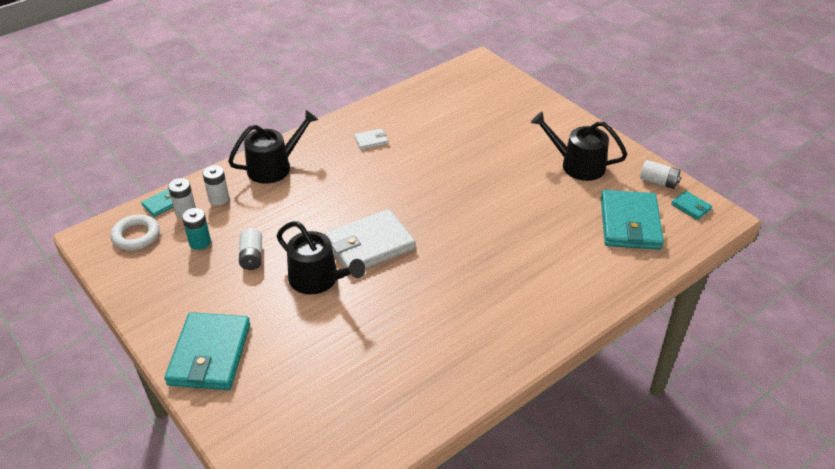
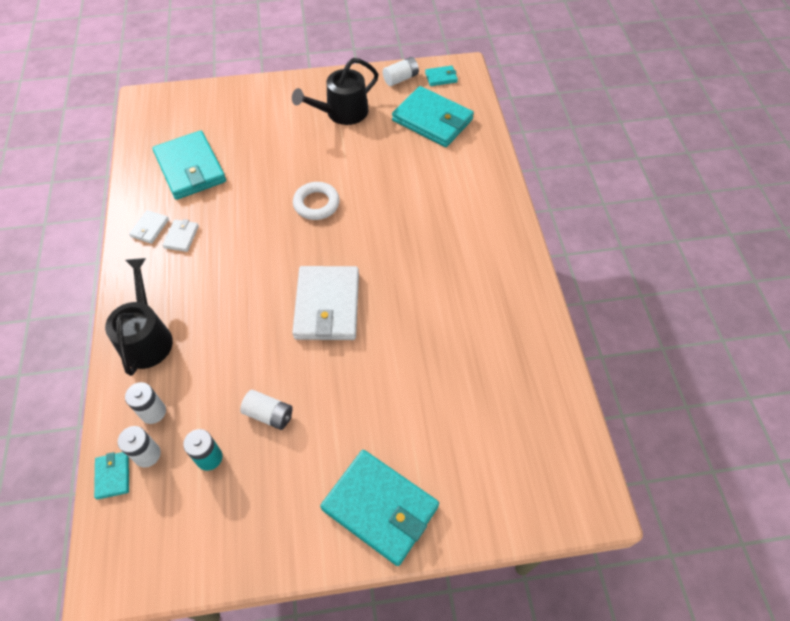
camera: 60 degrees left, 15 degrees up
(136, 236) = (146, 523): white ring -> white ring (316, 204)
(318, 279) = (342, 368): black watering can -> none
(366, 123) = (149, 228): none -> white wallet
(437, 114) = (190, 168): none -> turquoise wallet

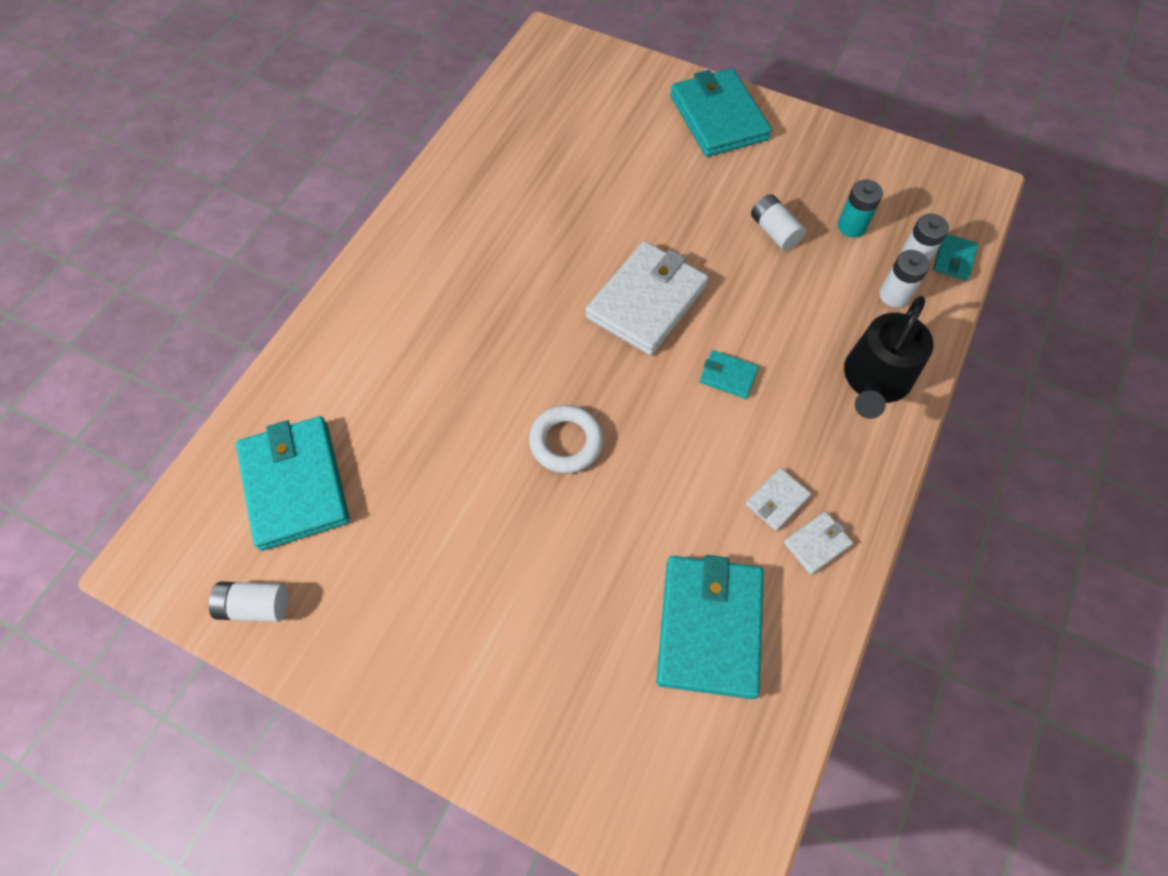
camera: 145 degrees left, 5 degrees up
(342, 113) = (406, 591): black watering can -> none
(441, 77) = (196, 563): turquoise wallet -> turquoise wallet (728, 376)

